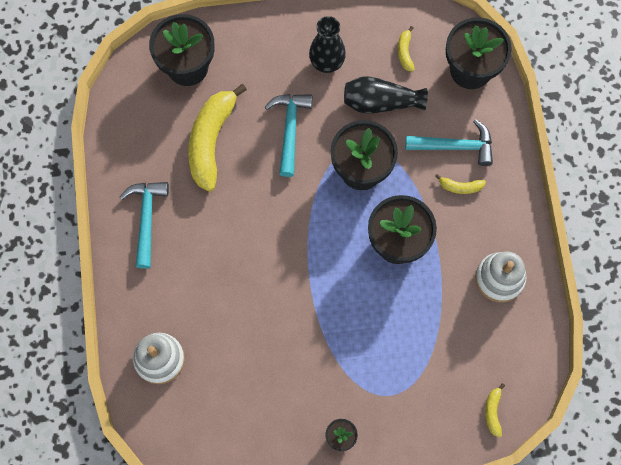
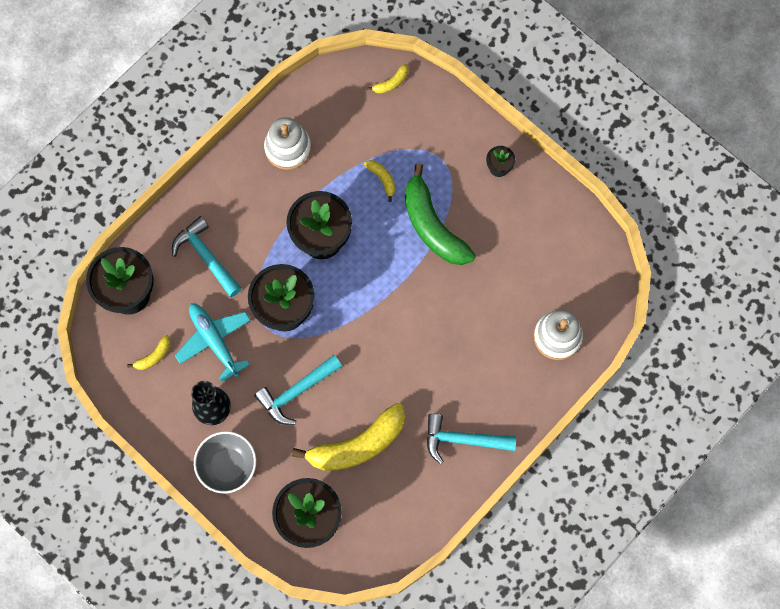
camera: 130 degrees left, 0 degrees up
(146, 219) = (463, 439): turquoise hammer -> turquoise hammer turned 45 degrees clockwise
(276, 41) = (227, 466): none -> grey bowl
(335, 339) = (432, 226): none -> green banana
(380, 102) = (214, 341): black vase -> turquoise plane
(460, 187) = (237, 228): yellow banana -> yellow banana (382, 179)

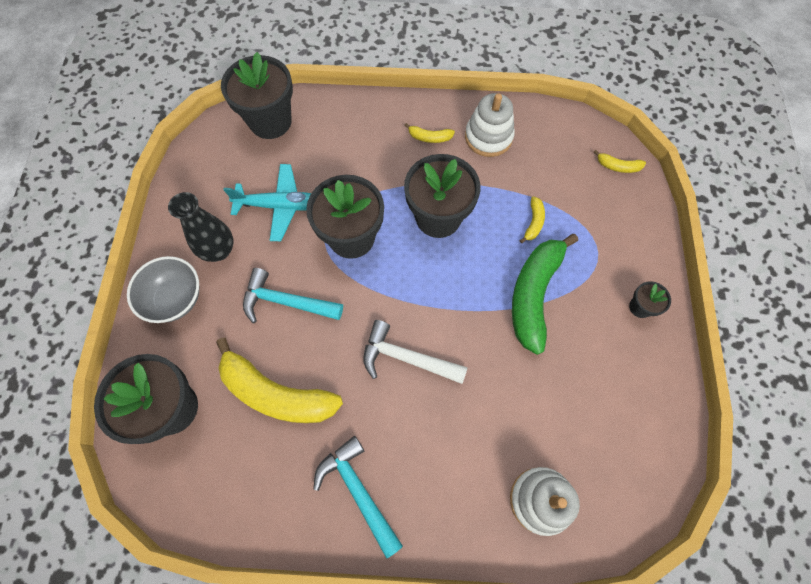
camera: 50 degrees right, 5 degrees down
(154, 356) = (232, 174): yellow banana -> yellow banana (429, 137)
(206, 256) = (347, 149): turquoise hammer -> none
(214, 341) = (281, 206): turquoise plane -> turquoise plane turned 75 degrees clockwise
(404, 344) = (406, 358): none -> white hammer

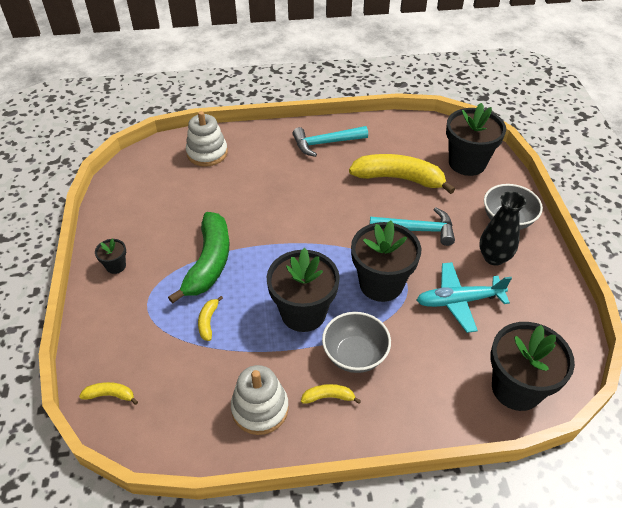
camera: 170 degrees right, 20 degrees down
(358, 491) = (325, 143): turquoise hammer -> turquoise hammer turned 120 degrees clockwise
(398, 169) = (355, 355): none -> grey bowl
(406, 358) = (310, 209): white hammer -> none

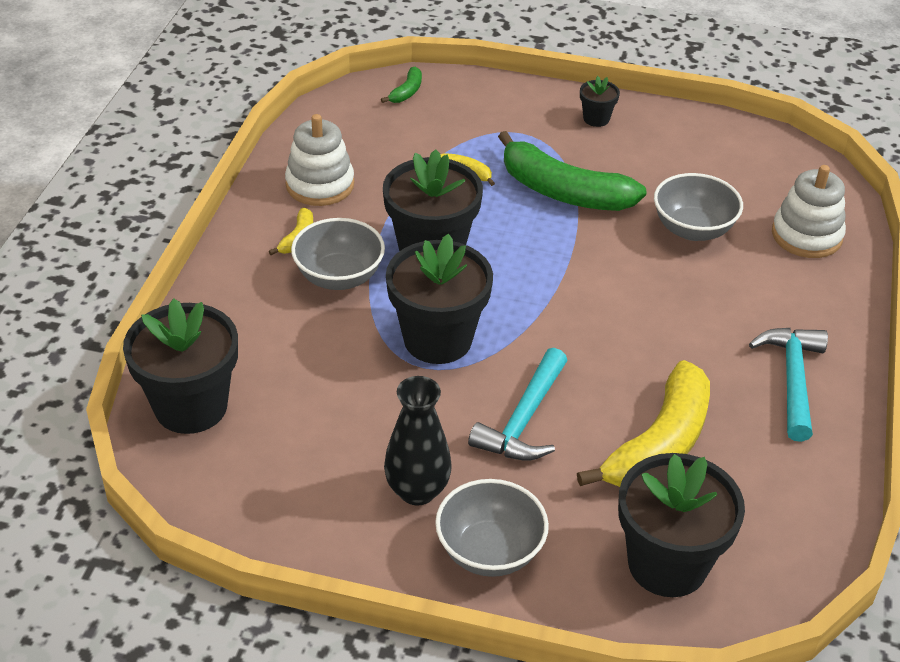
camera: 110 degrees right, 5 degrees down
(110, 395) = (407, 92): yellow banana -> green banana
(222, 197) = (693, 229): none -> grey bowl
(458, 301) = (360, 410): turquoise plane -> none

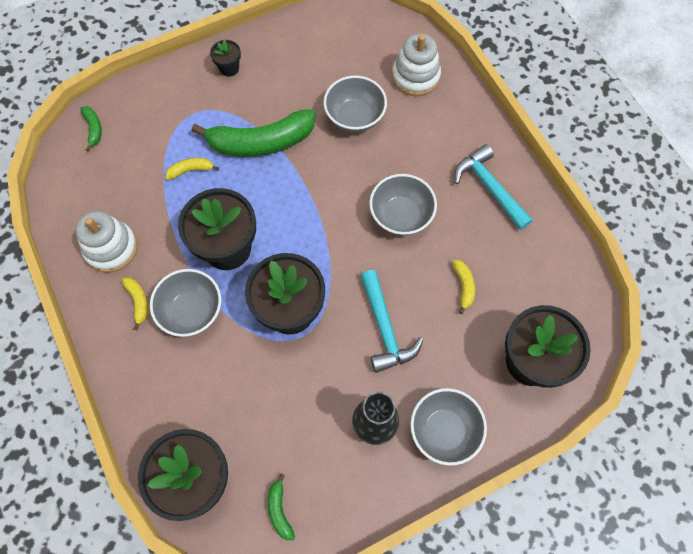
camera: 40 degrees left, 25 degrees up
(238, 488) = (279, 510): none -> green banana
(652, 339) = (401, 216): none -> grey bowl
(659, 444) = (463, 286): yellow banana -> yellow banana, size x0.43

